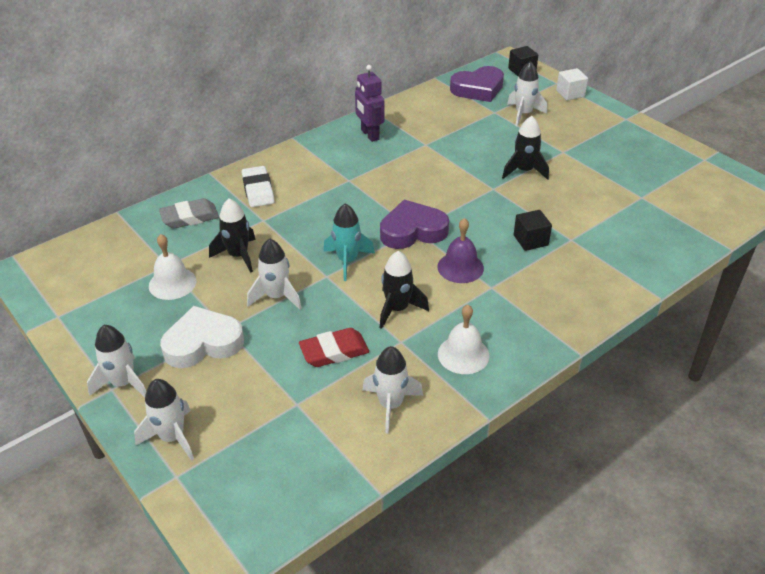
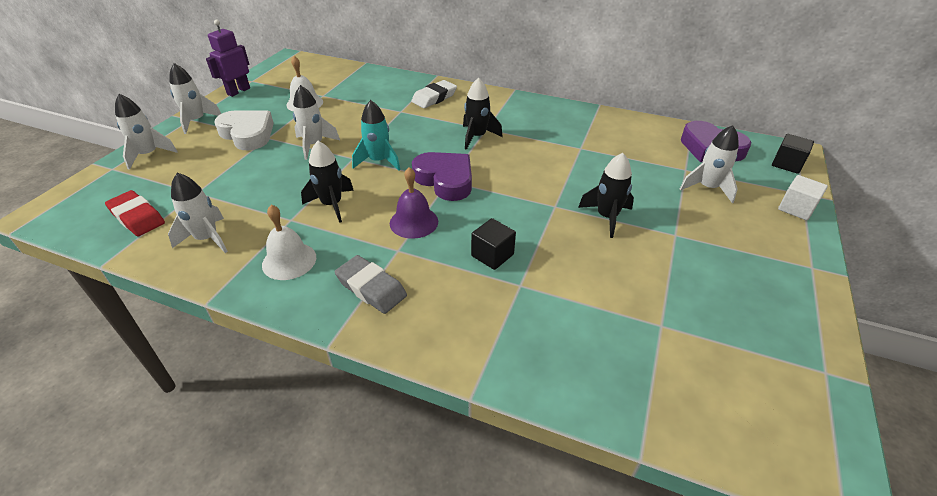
camera: 60 degrees right, 0 degrees up
(190, 217) = (380, 85): grey eraser -> grey eraser (371, 288)
(238, 256) = (351, 115): black rocket -> black rocket (477, 137)
(334, 351) = (262, 190): red eraser -> red eraser (137, 217)
(369, 135) = (560, 118): purple robot -> purple robot (238, 91)

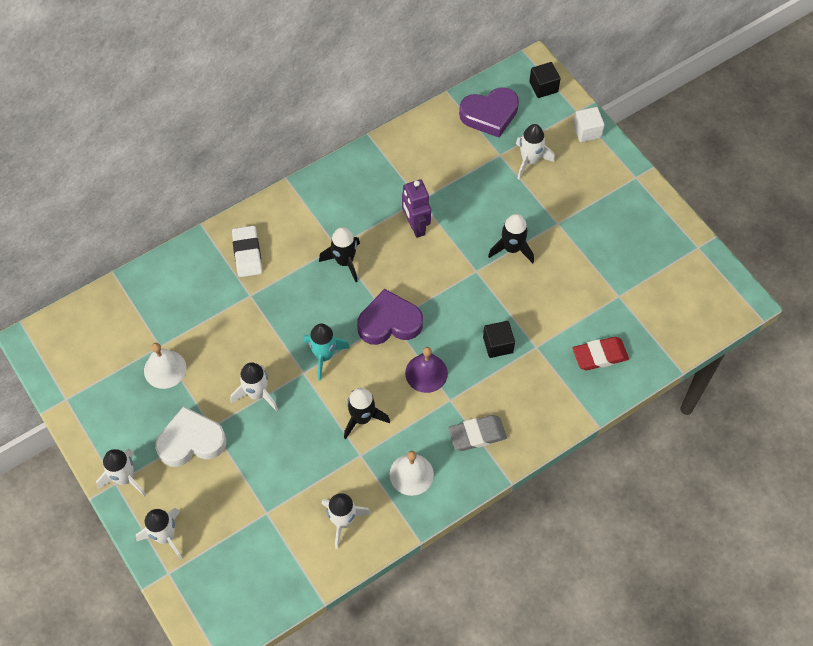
camera: 55 degrees left, 20 degrees up
(137, 217) = (273, 566): red eraser -> red eraser (599, 355)
(238, 91) = (83, 420): purple robot -> purple robot (415, 226)

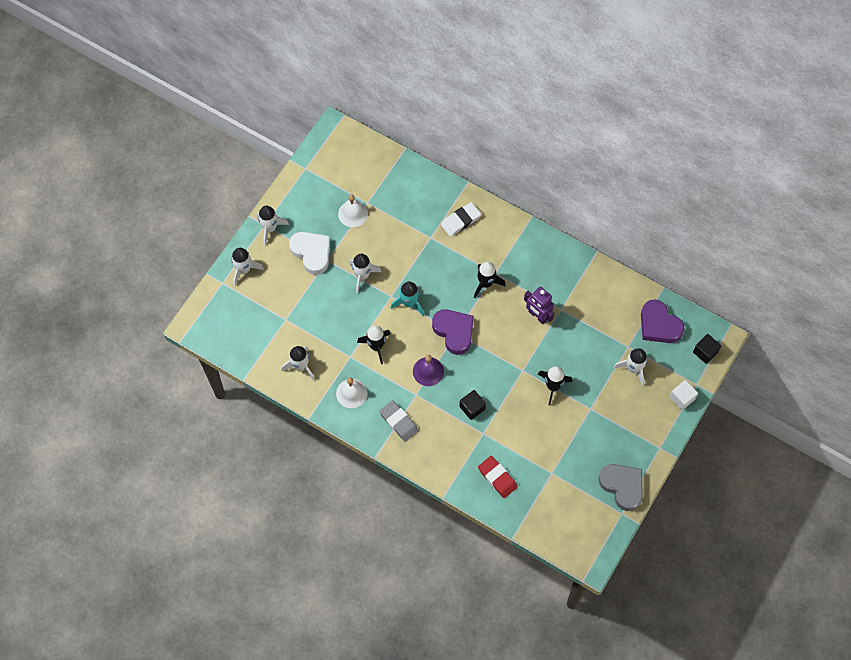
camera: 65 degrees right, 5 degrees up
(415, 226) = (537, 316): purple robot -> purple robot turned 90 degrees counterclockwise
(666, 232) = (622, 486): none -> grey heart

